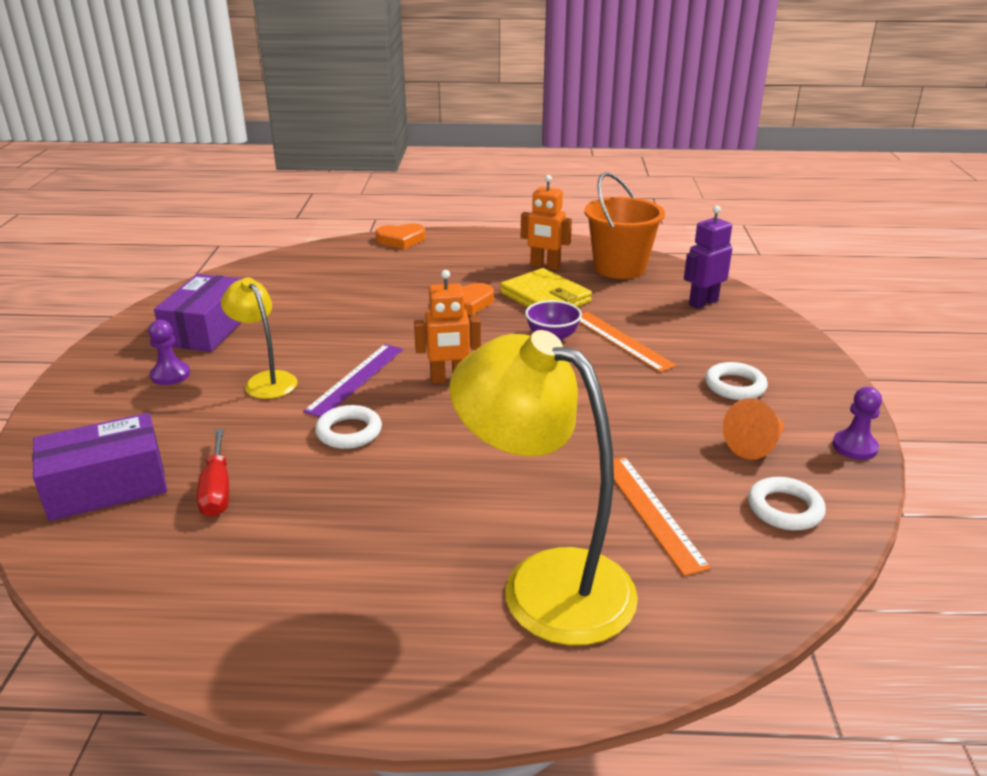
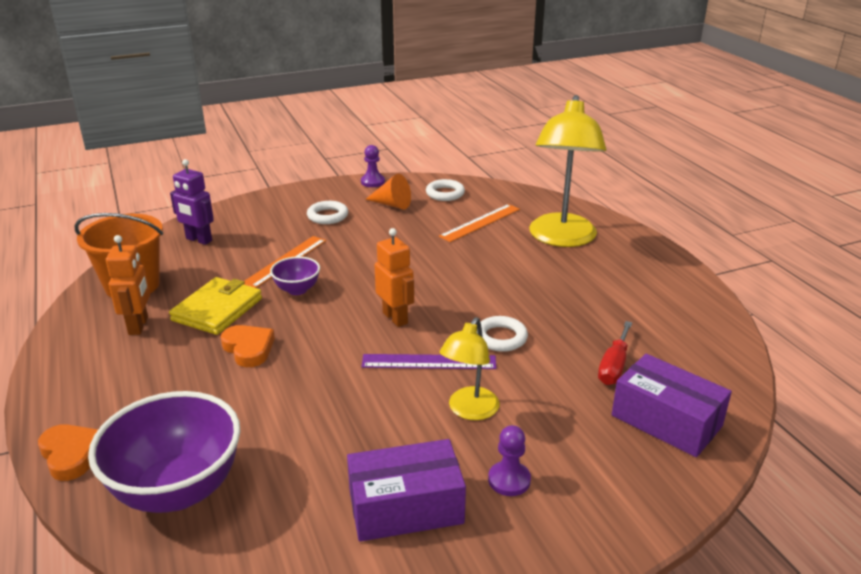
camera: 115 degrees left, 0 degrees up
(217, 490) = (614, 366): red screwdriver -> red screwdriver turned 150 degrees clockwise
(327, 264) = (178, 490): none -> purple bowl

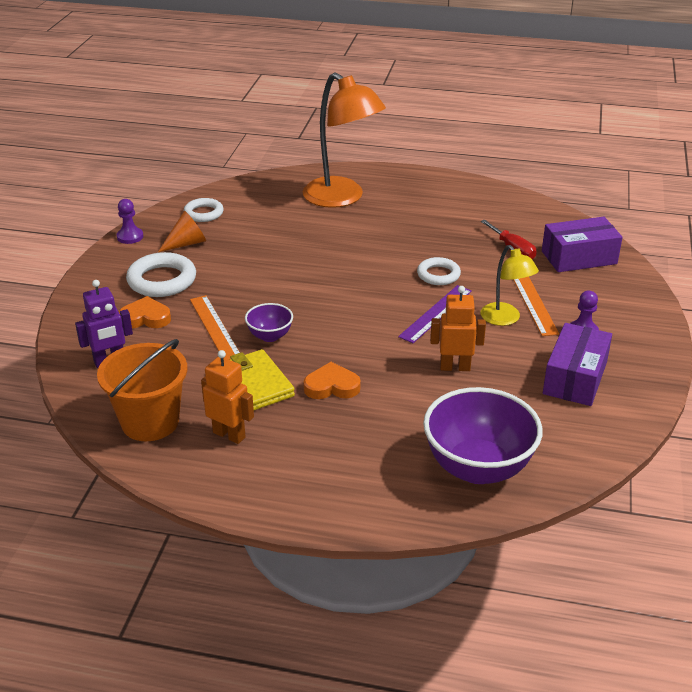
camera: 55 degrees left, 5 degrees up
(71, 454) = (387, 512): orange heart -> orange heart (145, 318)
(327, 216) = (162, 280): white ring -> white ring, size x1.57
(395, 318) = (365, 306): orange robot -> orange robot (455, 367)
(480, 222) = (274, 218): orange ruler -> orange ruler (533, 303)
(561, 238) = (342, 198): yellow lamp -> orange lamp

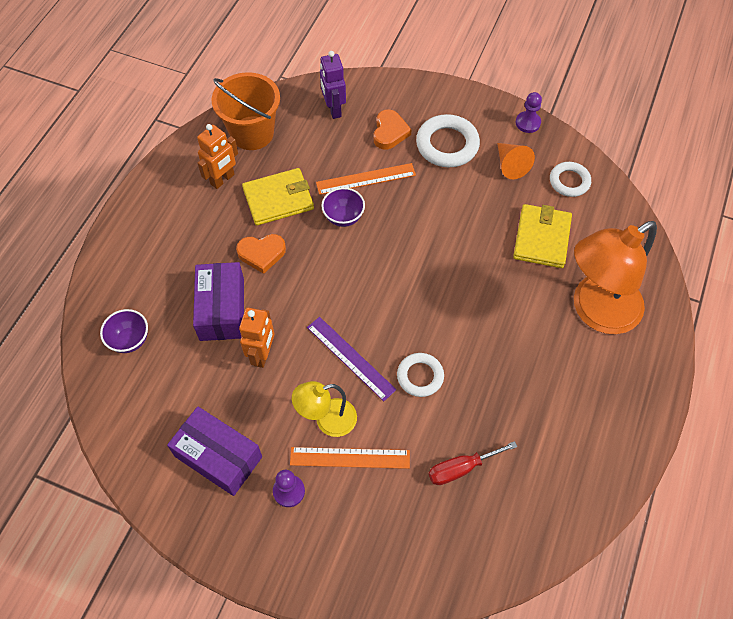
camera: 100 degrees right, 25 degrees up
(272, 224) = (542, 238): none -> yellow wallet
(332, 386) = (262, 254): orange heart -> orange heart turned 75 degrees clockwise
(478, 468) = (130, 340): purple bowl -> purple bowl, size x0.49
(579, 257) = (433, 540): purple box -> purple box (222, 309)

